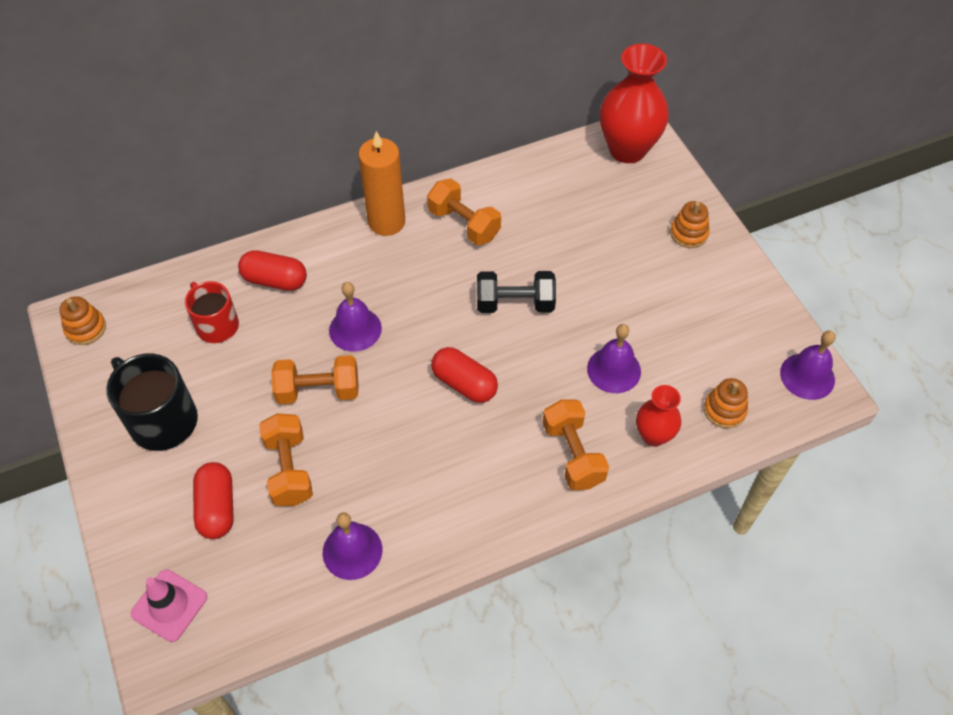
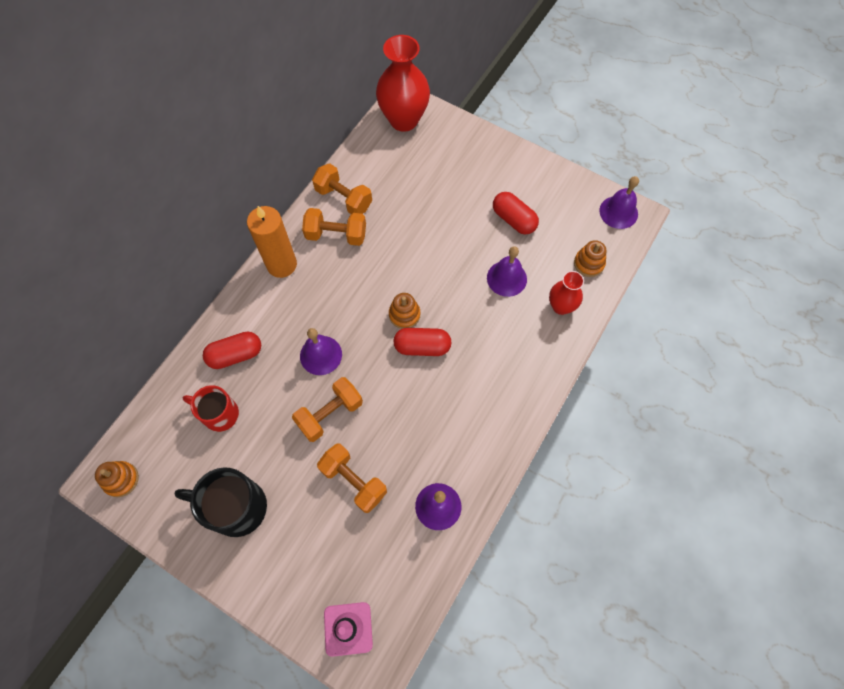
camera: 35 degrees left, 10 degrees up
(217, 507) = (326, 540): red capsule -> red capsule (513, 220)
(515, 304) = (413, 271): black dumbbell -> none
(573, 454) = (523, 350): orange dumbbell -> orange dumbbell (343, 198)
(688, 233) = (484, 158): orange stacking toy -> orange stacking toy (404, 315)

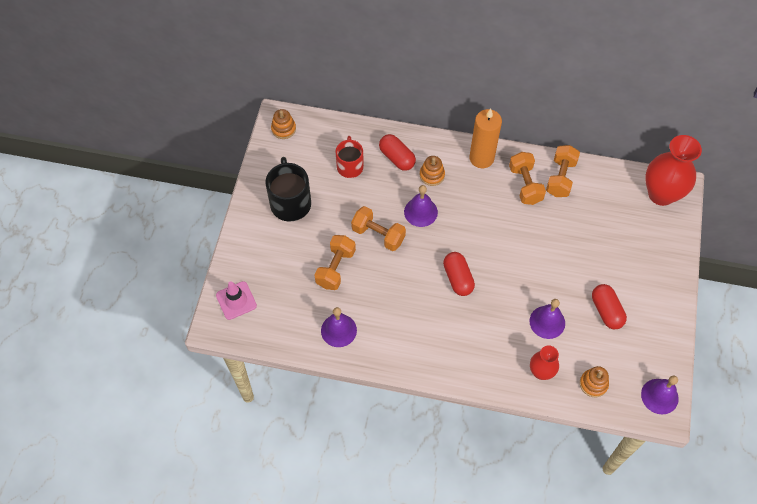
camera: 70 degrees right, 5 degrees down
(404, 315) = (479, 257): orange stacking toy -> orange stacking toy (432, 175)
(513, 220) = (606, 311): red capsule -> red capsule turned 45 degrees counterclockwise

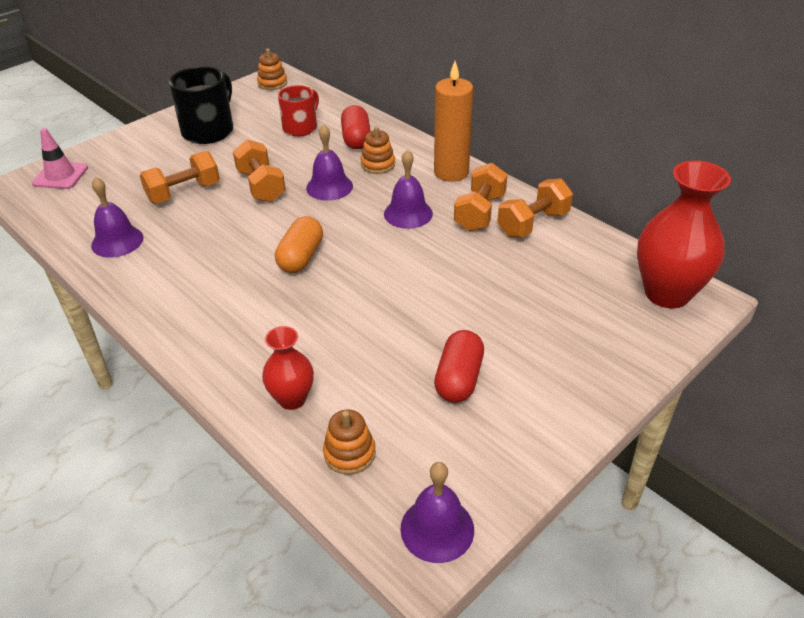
camera: 35 degrees right, 20 degrees down
(458, 278) = (301, 257): red capsule -> orange capsule
(547, 322) = (362, 350): purple bell -> purple bell (408, 213)

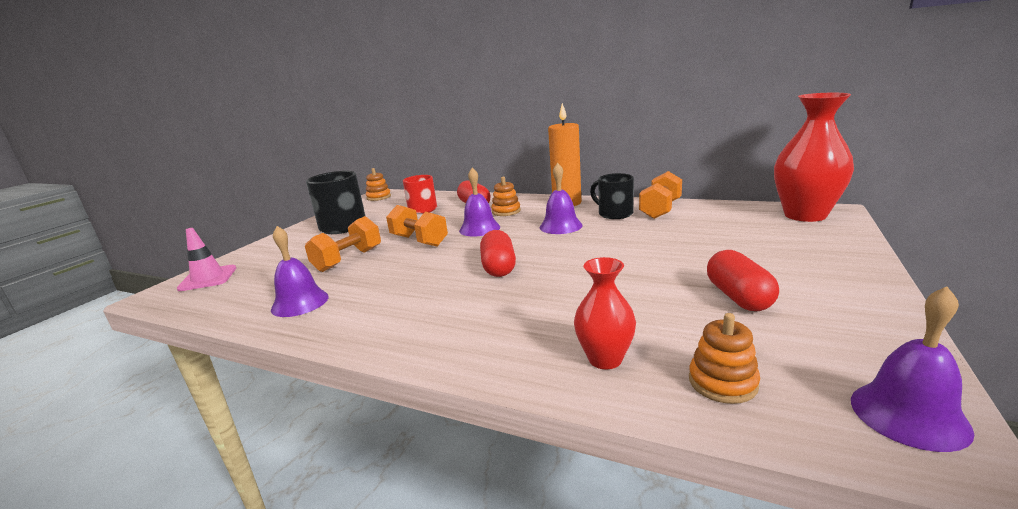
camera: 20 degrees left, 20 degrees down
(301, 257) = (499, 267): orange capsule -> red capsule
(479, 212) = (614, 214): orange dumbbell -> black mug

